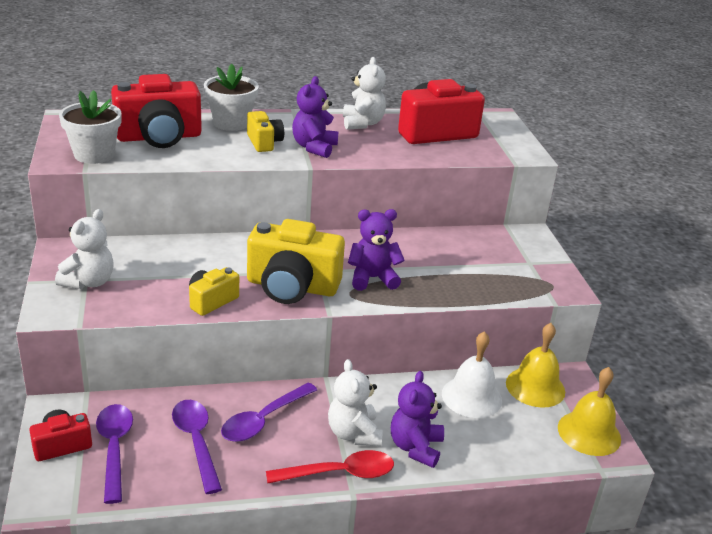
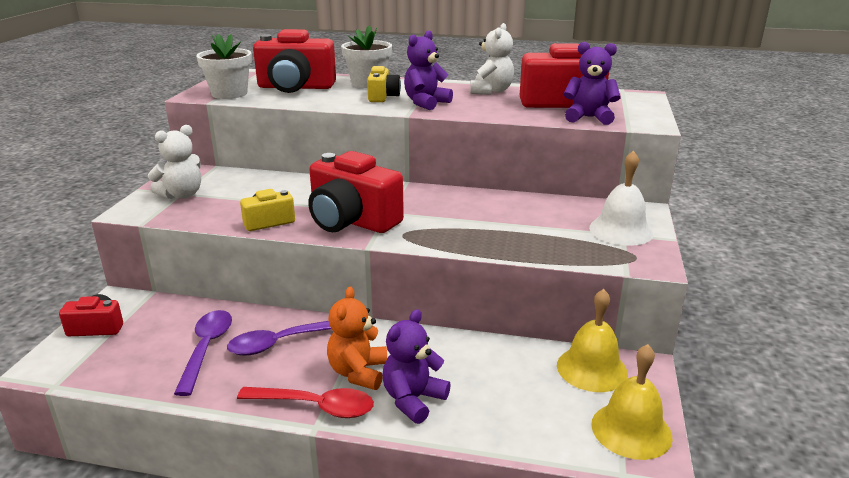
camera: 25 degrees right, 5 degrees down
(114, 448) = (135, 339): purple spoon -> none
(292, 286) = (352, 221): yellow camera -> red camera
(353, 433) = (358, 372): white teddy bear -> orange teddy bear
(372, 278) = (436, 225): purple teddy bear -> purple teddy bear (589, 118)
(471, 397) = (510, 364): white bell -> white bell (621, 230)

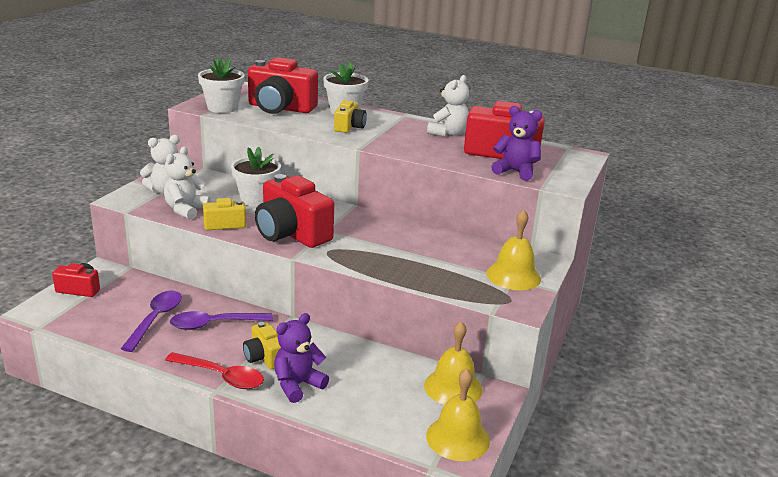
camera: 10 degrees right, 0 degrees up
(214, 212) = (186, 210): none -> white teddy bear
(293, 190) = (256, 199): none -> white flower pot
(358, 372) = (264, 357): orange teddy bear -> yellow camera
(426, 103) = (382, 138): purple teddy bear -> none
(621, 230) = (513, 276): white bell -> yellow bell

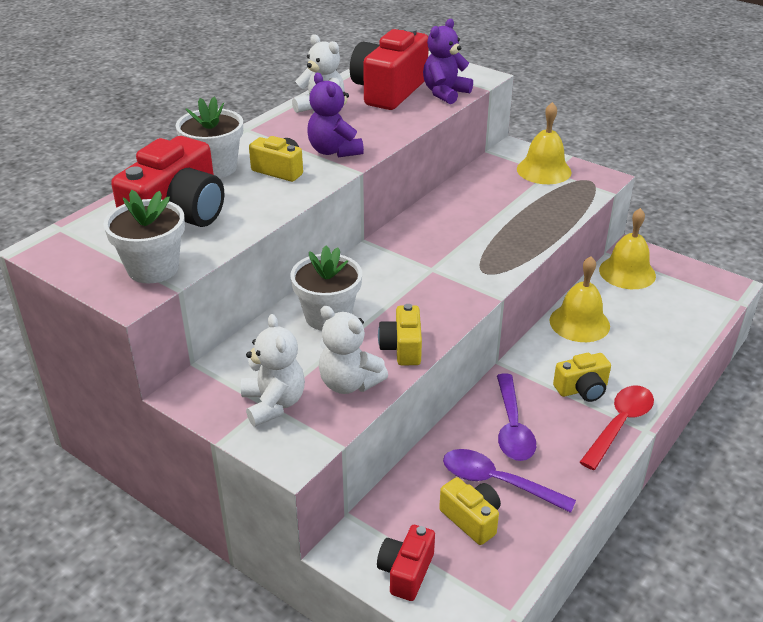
camera: 75 degrees left, 10 degrees up
(121, 310) = (471, 519): none -> yellow camera
(291, 233) = (437, 294): red camera -> none
(297, 385) = (631, 368): purple teddy bear -> purple teddy bear (334, 151)
(458, 438) = (699, 282): yellow bell -> yellow bell (579, 323)

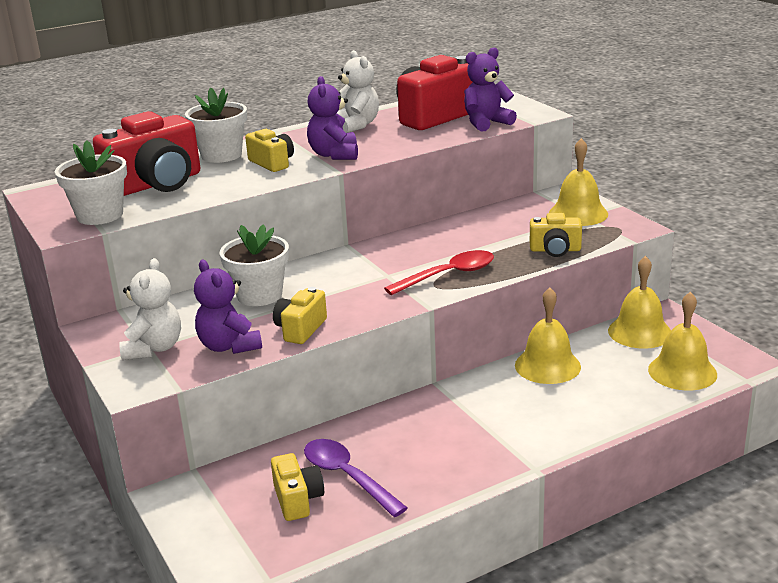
camera: 25 degrees right, 10 degrees down
(349, 383) = (229, 346): white teddy bear -> purple teddy bear
(406, 572) = (204, 524): red camera -> none
(512, 427) = (401, 437): purple spoon -> none
(582, 389) = (499, 421): yellow camera -> yellow camera (555, 250)
(619, 424) = (512, 458): red spoon -> red spoon (448, 275)
(687, 305) = (682, 371): none -> yellow bell

